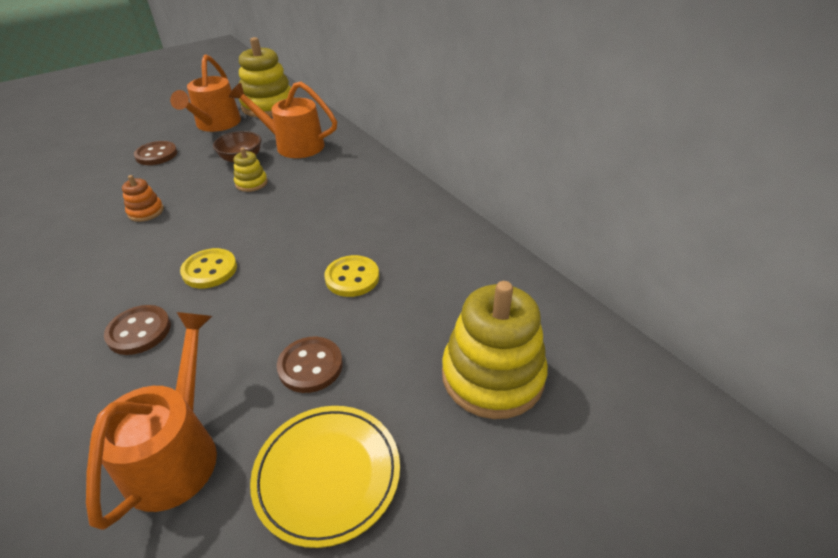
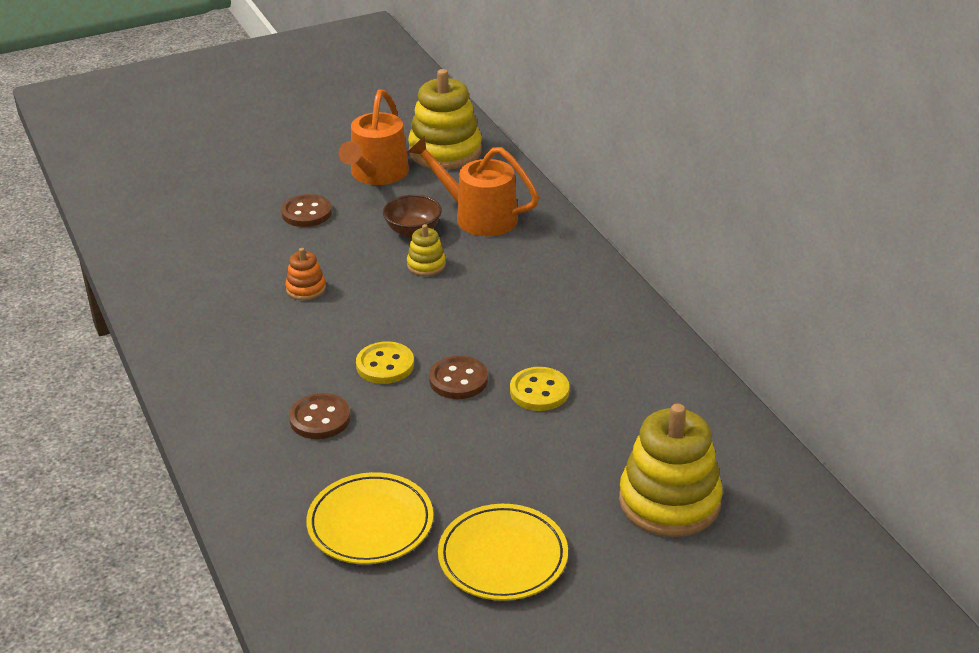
camera: 10 degrees right, 5 degrees down
(177, 451) = (370, 523): orange watering can -> yellow plate
(310, 366) = (491, 471): brown button -> brown button (458, 380)

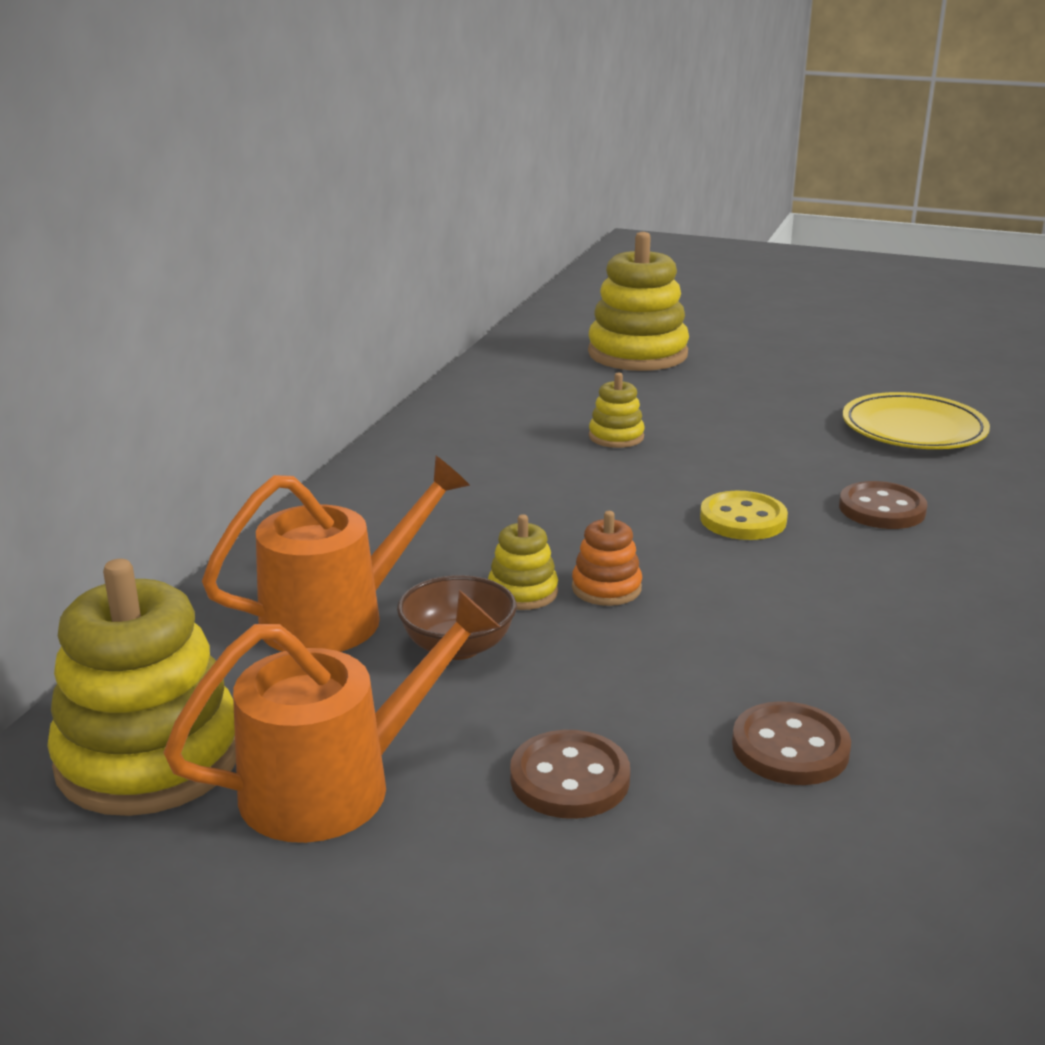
camera: 135 degrees left, 10 degrees down
(306, 289) = (734, 648): orange stacking toy -> orange stacking toy (606, 588)
(458, 380) = (680, 475): brown button -> brown button (790, 748)
(477, 216) = (339, 616): orange watering can -> orange watering can turned 105 degrees counterclockwise
(503, 557) = (818, 378): yellow plate -> none
(539, 391) = (616, 437): yellow button -> yellow stacking toy

